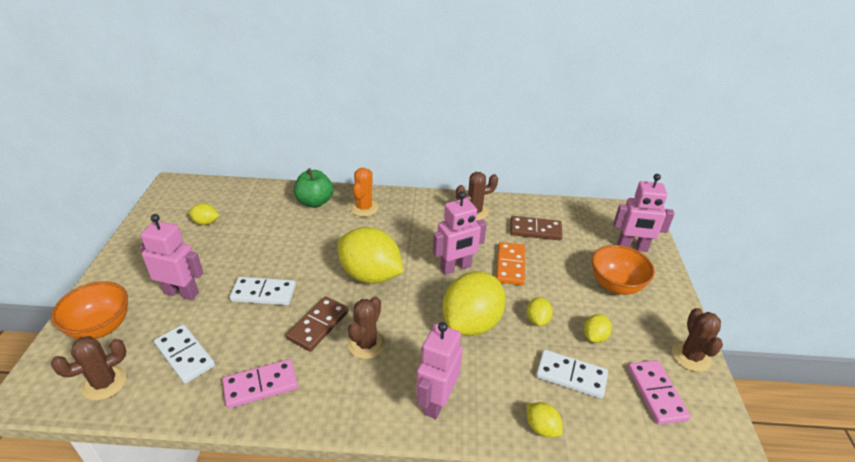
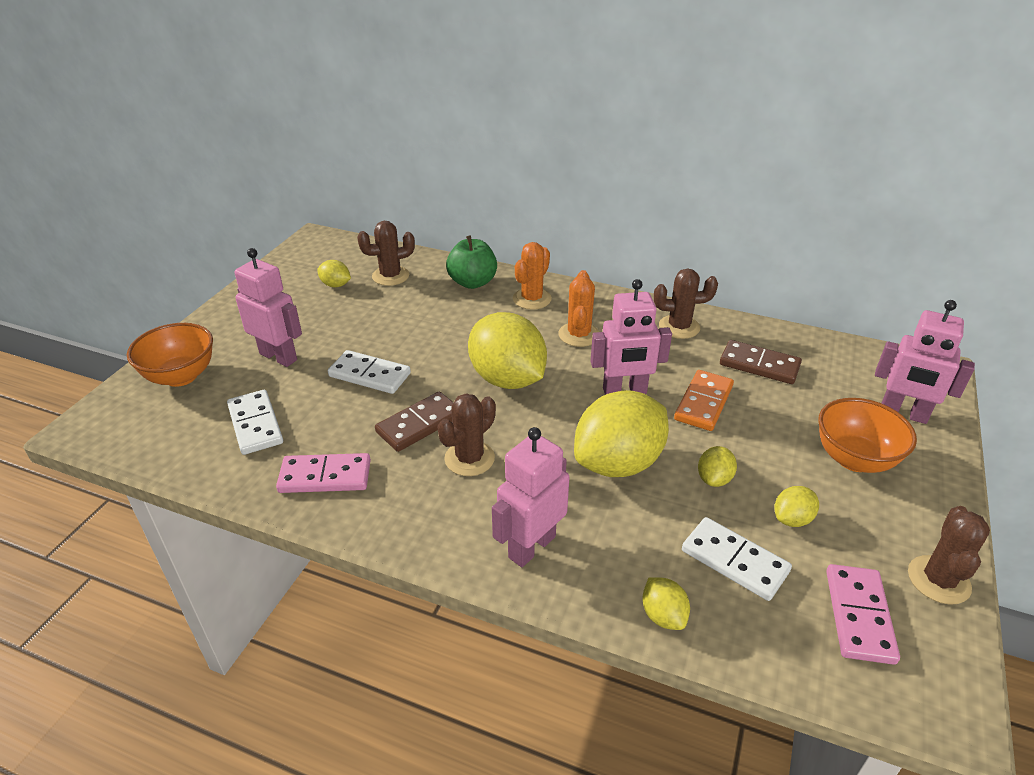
camera: 20 degrees right, 0 degrees up
(105, 383) = (162, 435): brown cactus -> brown cactus (390, 276)
(408, 230) = (579, 335): none -> orange cactus

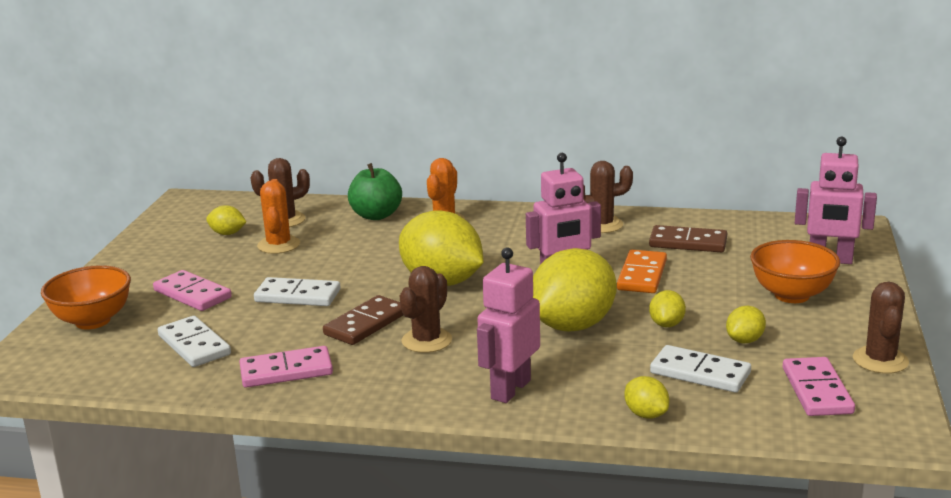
camera: 10 degrees left, 15 degrees down
(278, 357) = (192, 294): pink robot -> pink domino
(579, 335) = (502, 242): orange cactus -> orange cactus (278, 245)

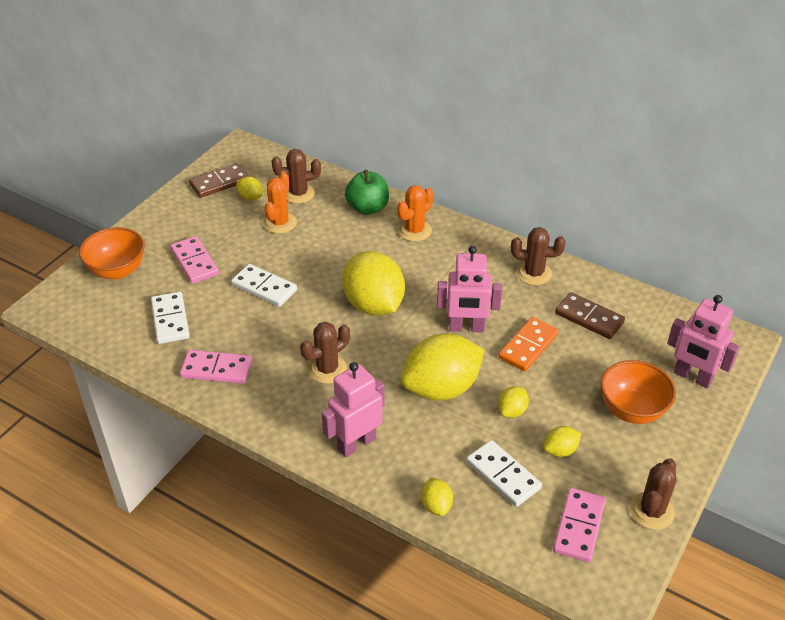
camera: 20 degrees right, 20 degrees up
(366, 324) = (295, 336): brown domino -> brown domino (219, 183)

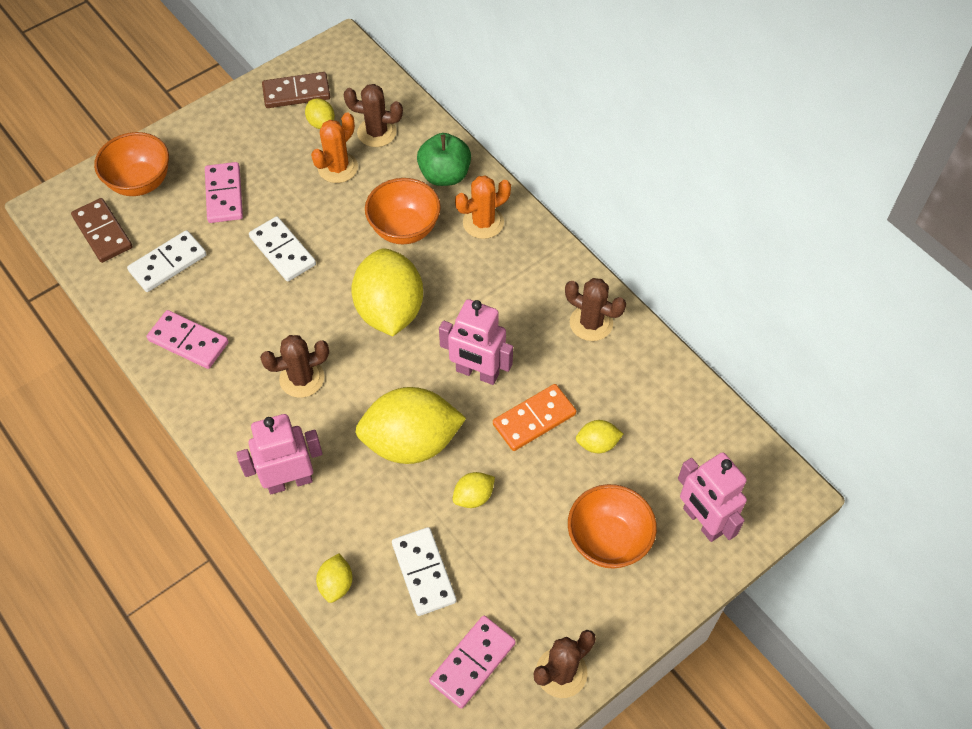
camera: 20 degrees right, 15 degrees up
(170, 320) = (168, 263): white domino -> white domino turned 45 degrees clockwise
(355, 249) = (404, 229): none -> orange bowl
(560, 450) = (501, 564): yellow lemon -> yellow lemon (597, 444)
(589, 318) = (624, 403): brown domino -> brown domino (103, 232)

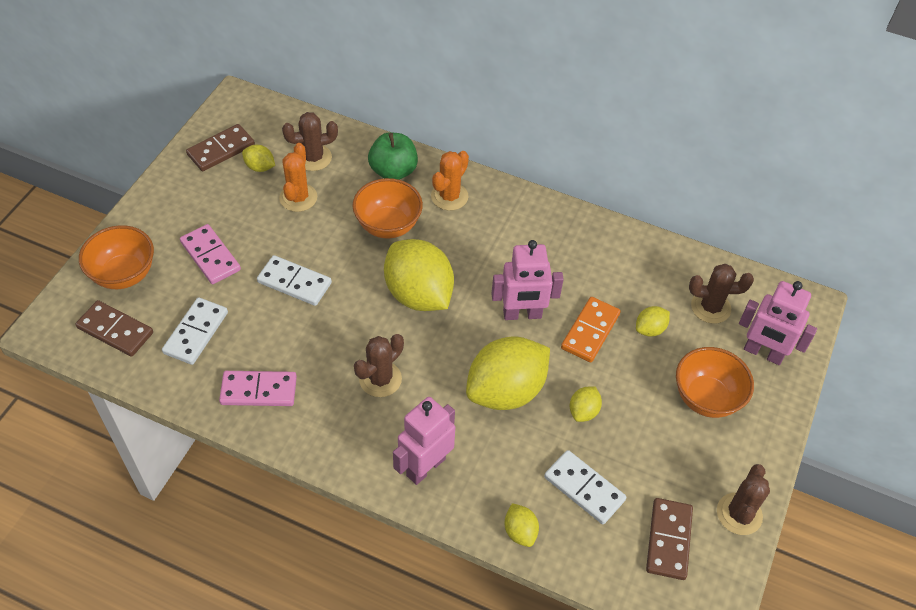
camera: 30 degrees left, 5 degrees down
(472, 662) = (668, 540): pink domino -> brown domino
(591, 323) = (584, 240): brown cactus -> brown cactus (710, 307)

